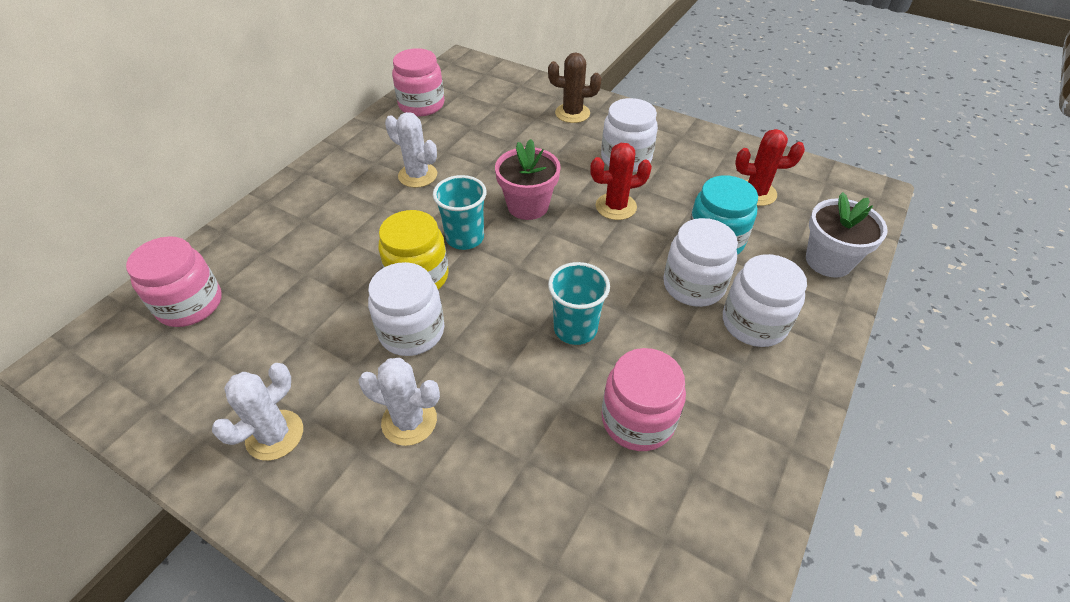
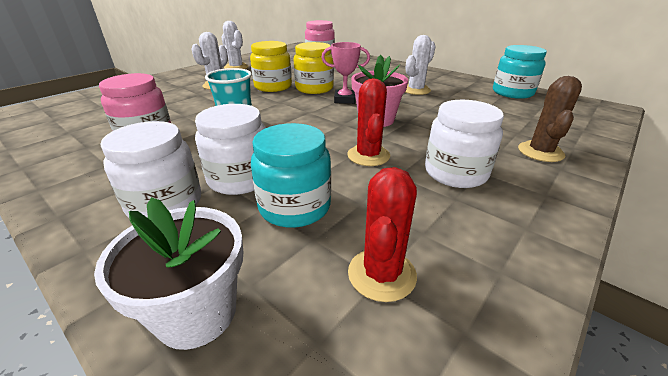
camera: 100 degrees right, 15 degrees down
(412, 331) = (273, 86): white jar -> yellow jar
(421, 105) = (512, 93): pink jar -> turquoise jar
(465, 238) = (344, 100): turquoise cup -> pink trophy

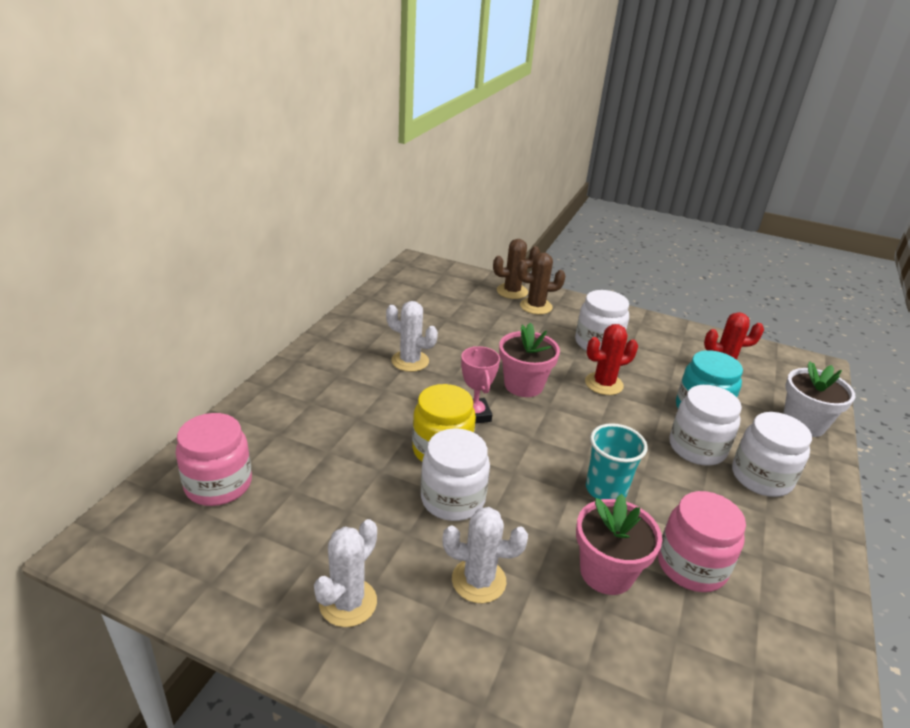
camera: 110 degrees left, 0 degrees up
(180, 110) = (606, 572): none -> pink flower pot
(273, 86) = (452, 499): yellow jar -> white jar
(512, 93) = (392, 300): turquoise jar -> none
(574, 144) = (512, 291): none -> brown cactus

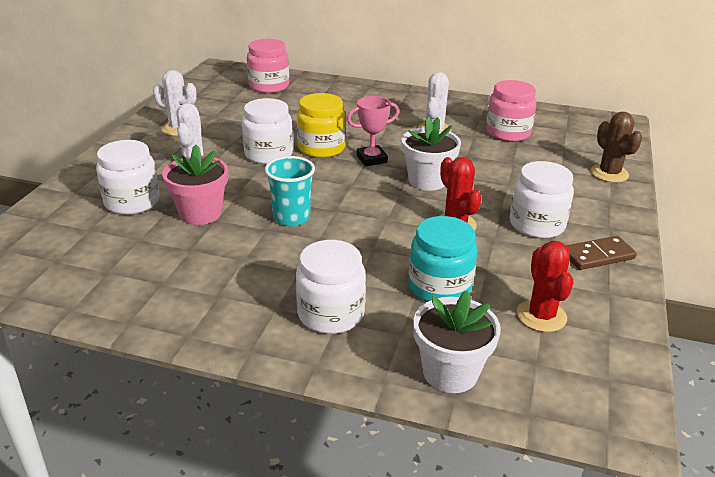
camera: 85 degrees right, 0 degrees up
(523, 385) = (427, 180): pink flower pot -> white flower pot
(536, 306) = (588, 187): brown cactus -> none
(637, 328) = (598, 256): none -> brown domino
(691, 566) = (207, 253): pink jar -> pink jar (508, 133)
(697, 448) = (367, 275): white jar -> white jar (132, 202)

